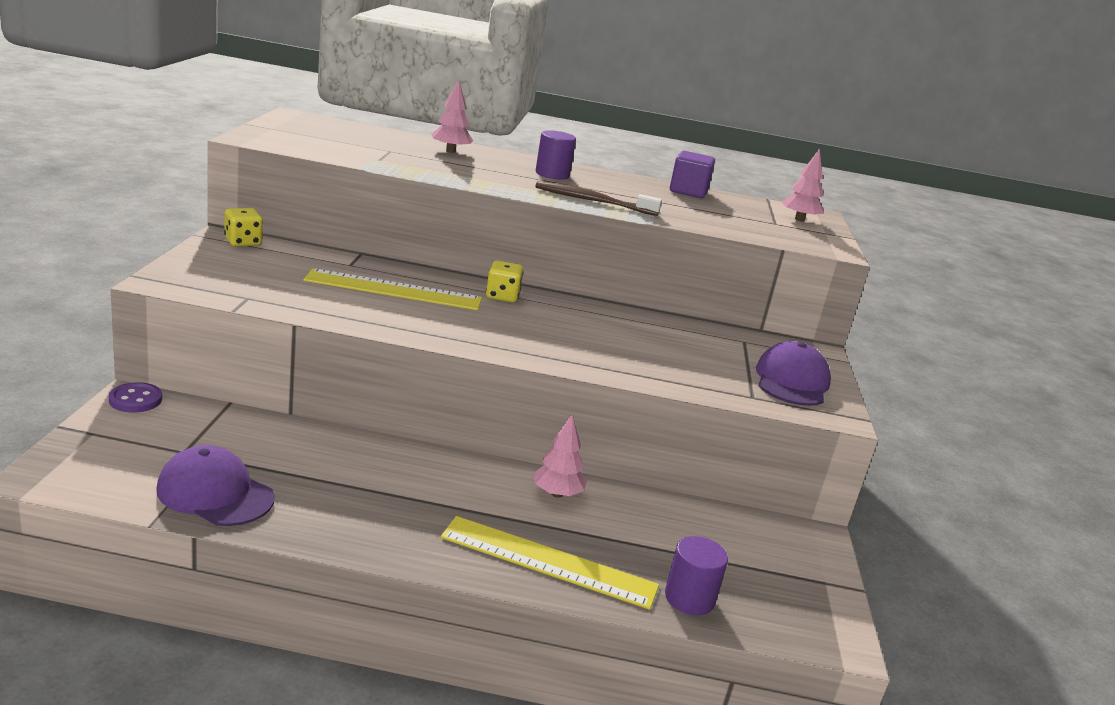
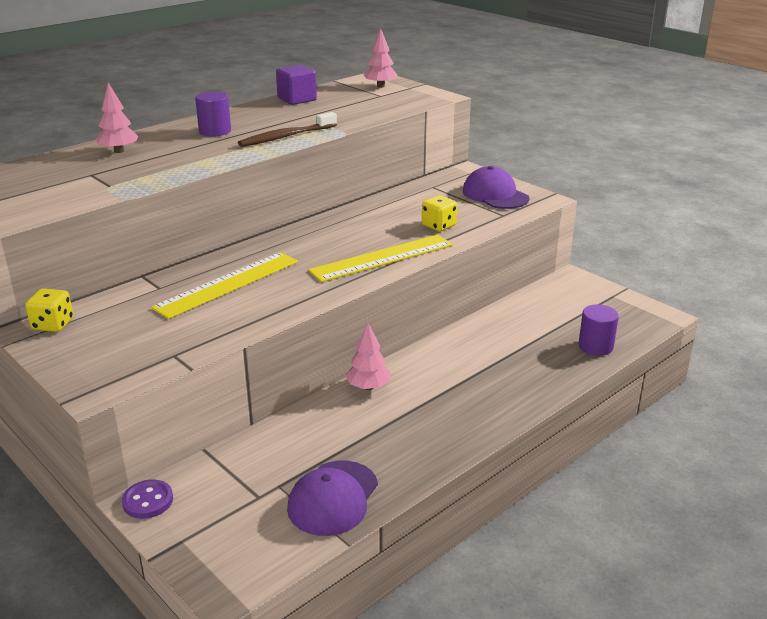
camera: 45 degrees left, 5 degrees up
(215, 493) = (333, 498): purple cap -> purple cap turned 45 degrees counterclockwise
(502, 296) = (285, 244): yellow dice -> yellow dice (438, 226)
(548, 562) = (526, 381): yellow ruler -> yellow ruler (382, 258)
(557, 493) = (459, 347): pink tree -> pink tree (368, 387)

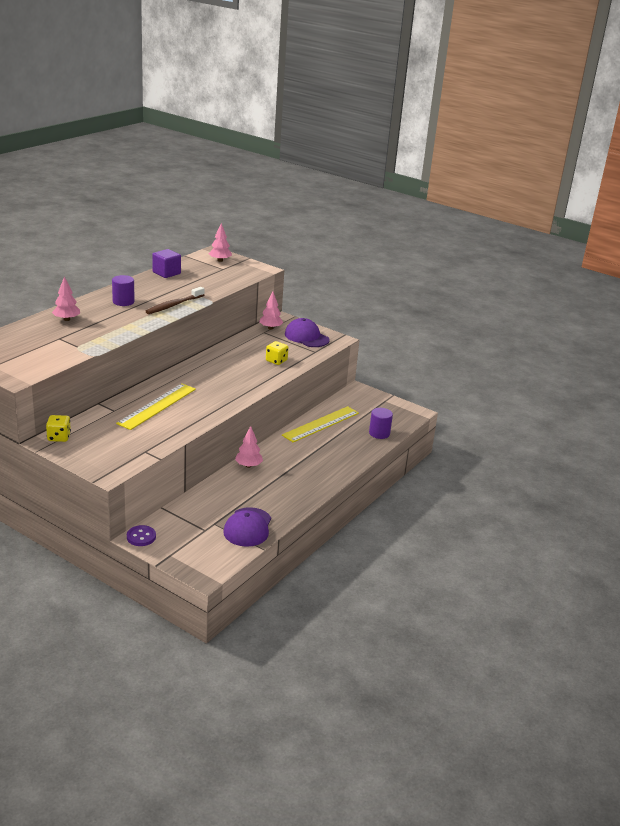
camera: 15 degrees left, 0 degrees up
(382, 258) = (247, 384): yellow ruler -> yellow ruler (321, 424)
(444, 182) = (270, 328): none -> pink tree

